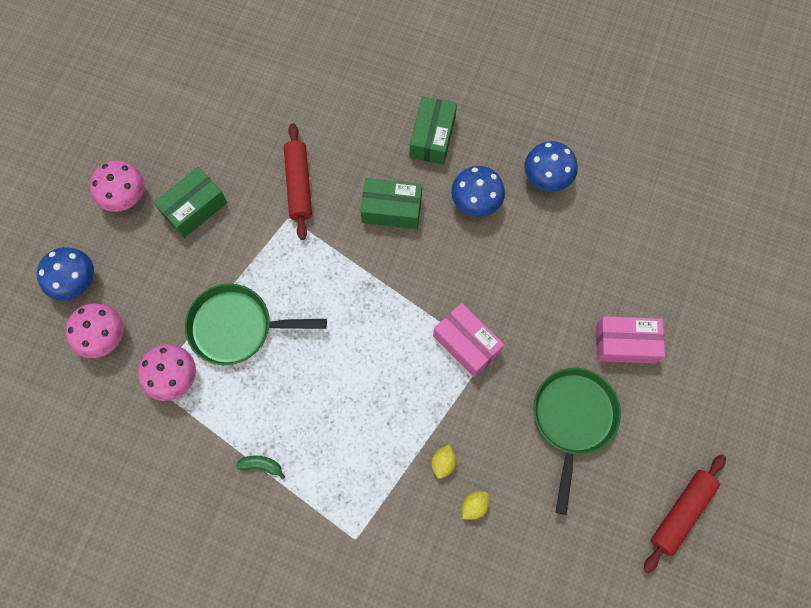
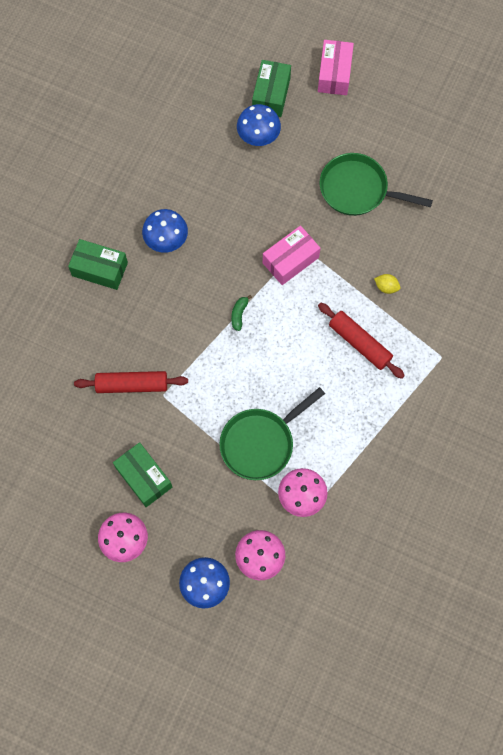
camera: 85 degrees left, 0 degrees up
(236, 327) = (260, 443): green pan -> green pan turned 45 degrees clockwise
(261, 466) = (381, 426): green banana -> green banana (239, 314)
(392, 209) = (165, 308): green box -> green box (271, 95)
(474, 506) = (420, 268): yellow lemon -> none
(546, 178) = (151, 182): blue mushroom -> blue mushroom (258, 136)
(625, 344) = (300, 144): pink box -> pink box (334, 74)
(681, 513) = (431, 126): red rolling pin -> red rolling pin (359, 343)

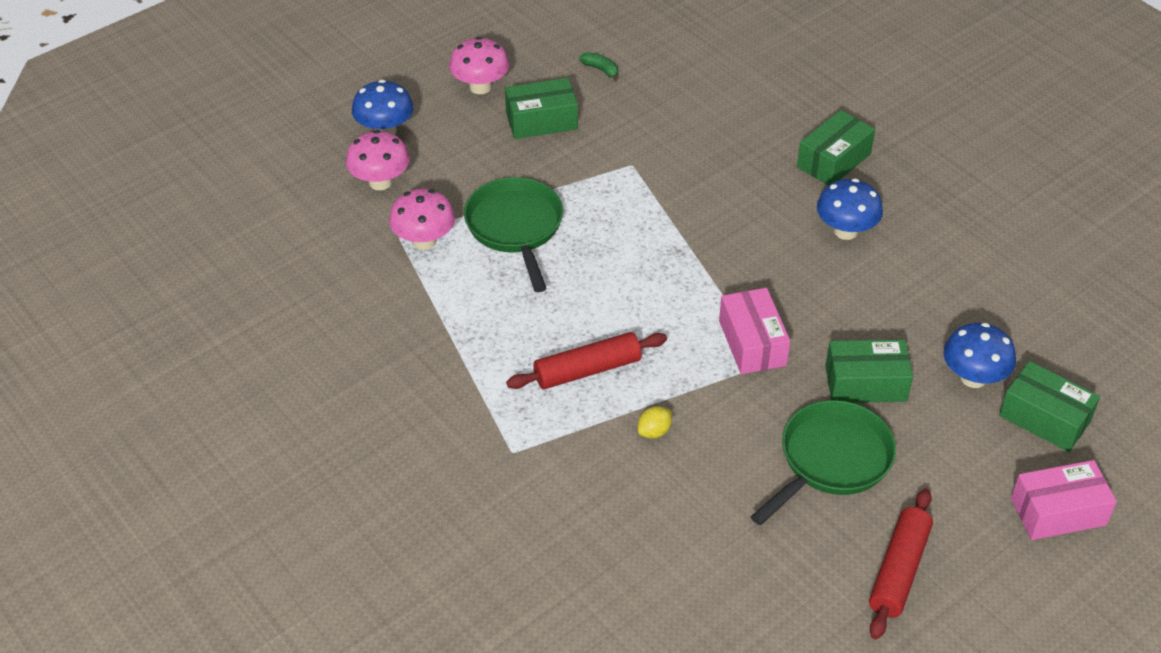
camera: 115 degrees right, 25 degrees down
(132, 385) = (661, 144): red rolling pin -> red rolling pin (899, 570)
(239, 314) = (700, 265): green banana -> green banana (601, 69)
(291, 190) = (865, 383): none -> green box
(334, 74) = (1058, 512): pink box -> pink box turned 45 degrees counterclockwise

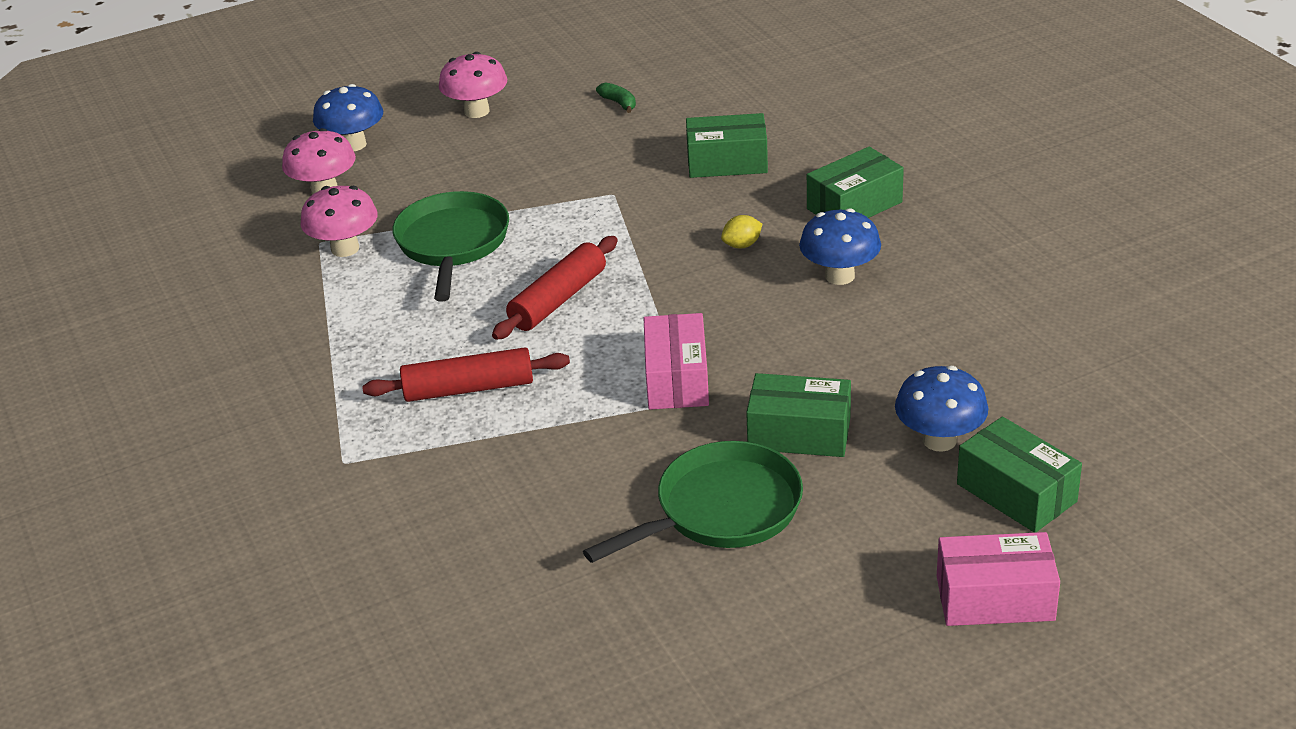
camera: 15 degrees right, 10 degrees down
(541, 121) = (529, 146): green box -> green box (727, 162)
(654, 431) = (518, 458): yellow lemon -> yellow lemon (742, 245)
(899, 570) = (757, 639): red rolling pin -> red rolling pin (558, 300)

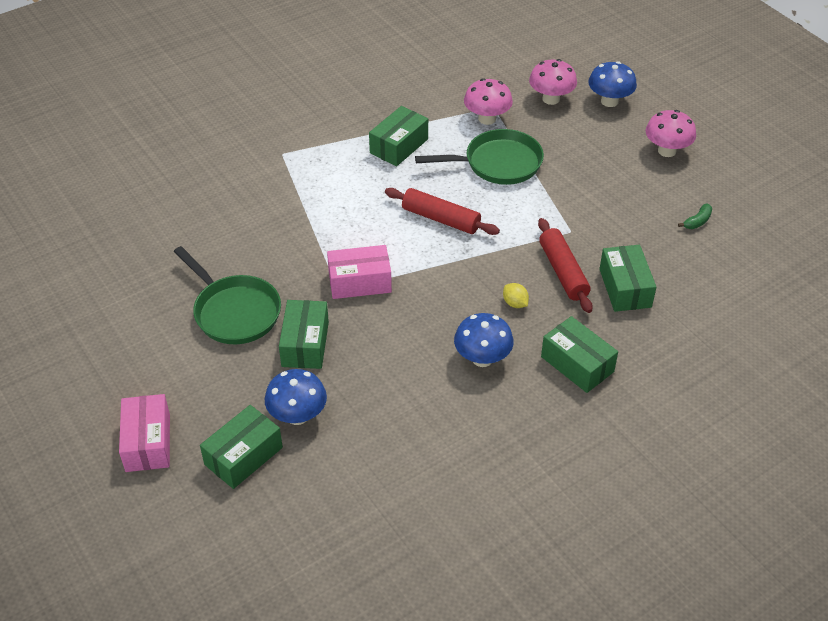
camera: 80 degrees right, 10 degrees up
(375, 334) = (399, 146): none -> green box
(468, 388) = (348, 192): red rolling pin -> red rolling pin (563, 272)

